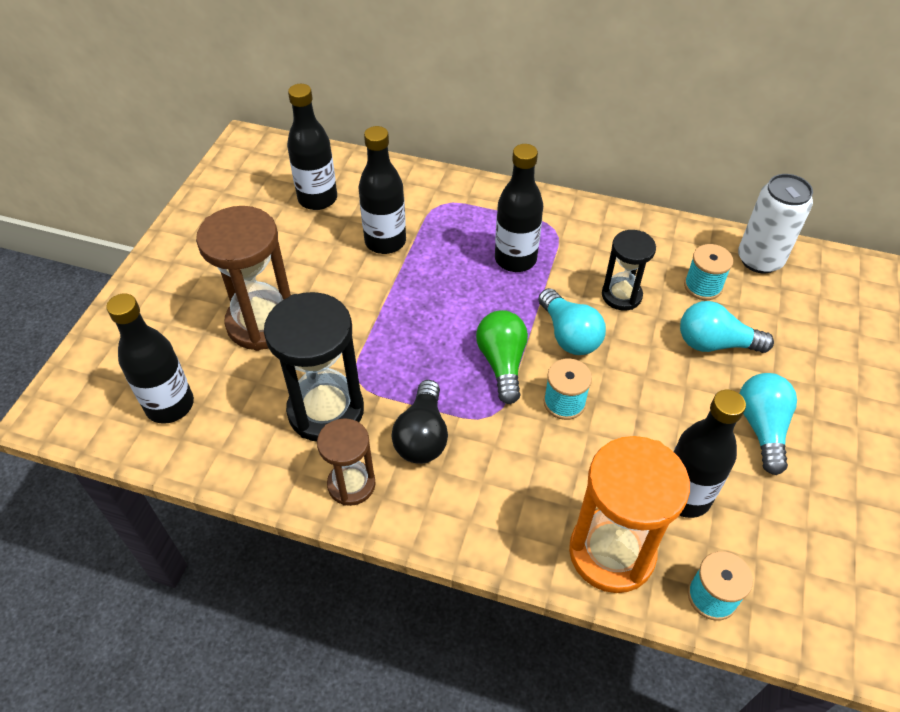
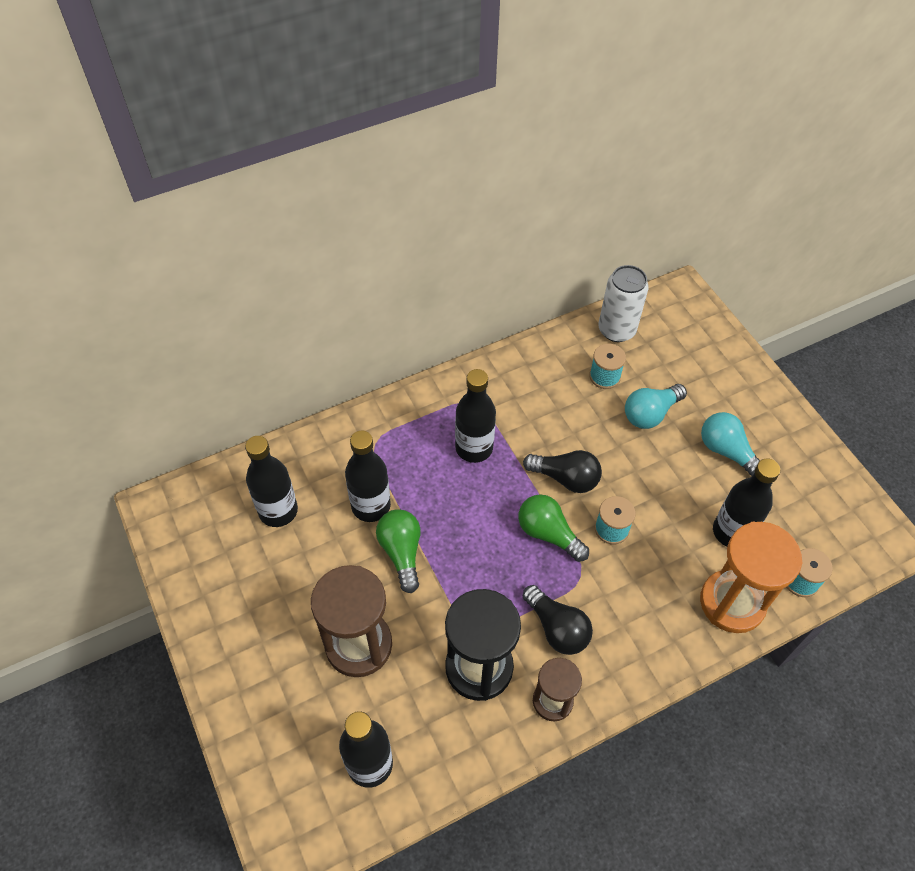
camera: 45 degrees left, 5 degrees up
(369, 288) = (401, 552): none -> green light bulb
(569, 335) = (565, 478): turquoise light bulb -> black light bulb
(621, 295) = (566, 422): black hourglass -> none

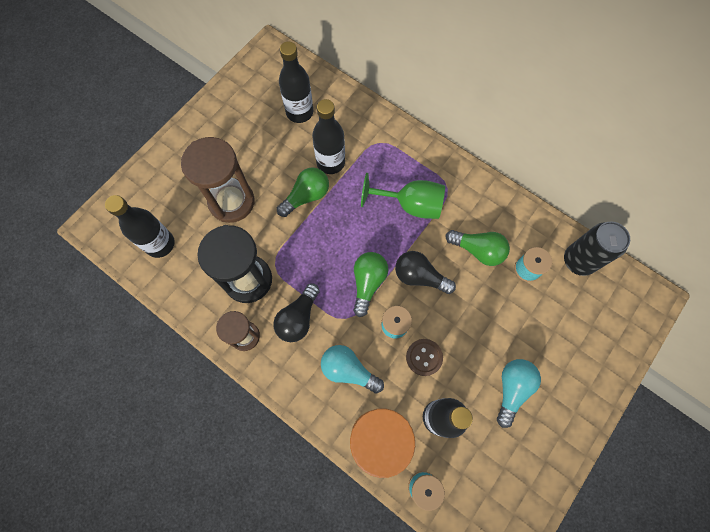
camera: 65 degrees right, 15 degrees up
(474, 448) = (410, 205): black bottle -> green goblet
(562, 409) = (478, 250): none -> green light bulb
(565, 478) = (419, 276): black light bulb -> black light bulb turned 120 degrees clockwise
(616, 330) = (578, 261): white can -> black can
(650, 414) = (512, 316): turquoise light bulb -> turquoise light bulb (348, 370)
(660, 516) = (424, 357): none -> brown button

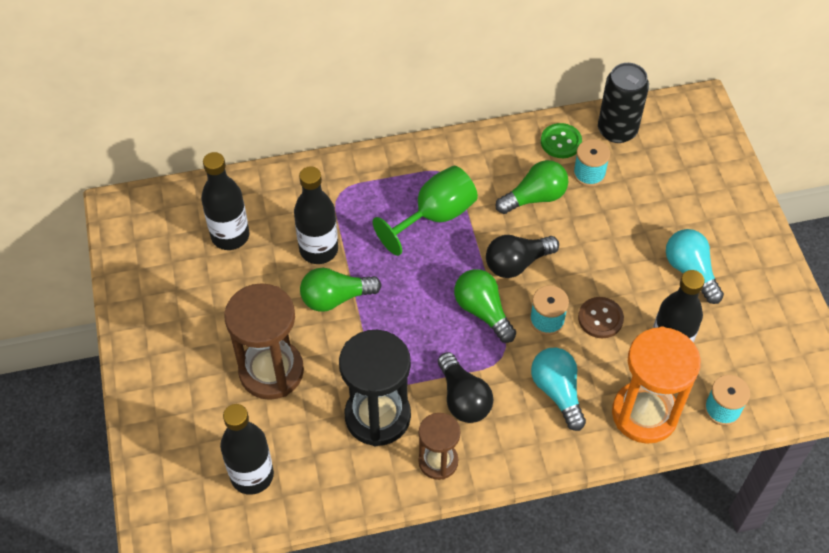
camera: 50 degrees left, 15 degrees down
(306, 196) = (335, 298): green light bulb -> green light bulb turned 105 degrees counterclockwise
(348, 370) = (557, 392): turquoise light bulb -> turquoise light bulb turned 90 degrees clockwise
(535, 234) = (561, 142): none -> green button

